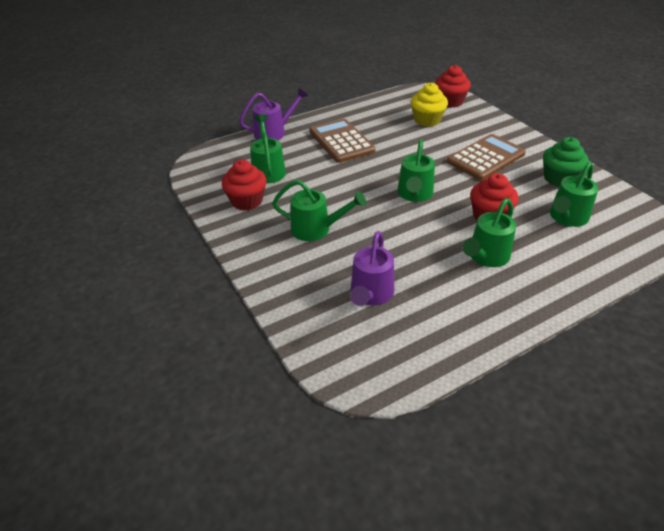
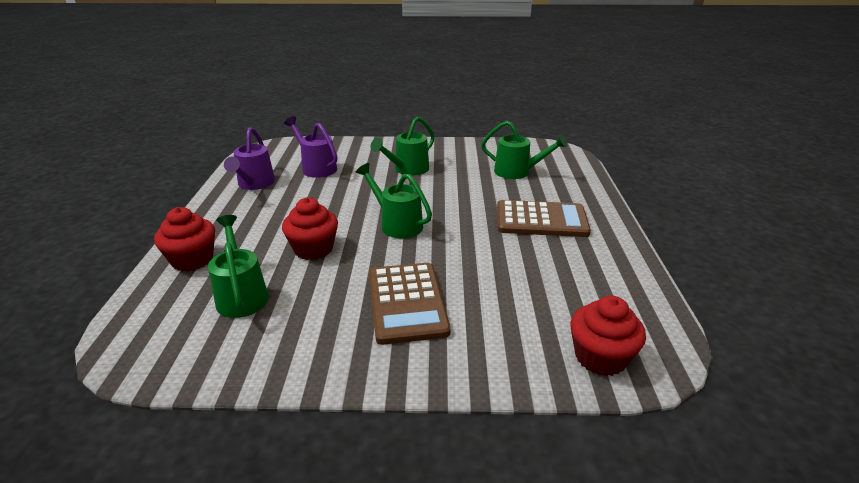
camera: 120 degrees right, 10 degrees down
(247, 201) = (477, 155): red cupcake -> red cupcake (192, 260)
(274, 132) = (592, 190): purple watering can -> purple watering can (254, 184)
(427, 120) = (549, 302): yellow cupcake -> none
(486, 257) = (275, 222): green watering can -> none
(559, 178) = (297, 338): green cupcake -> none

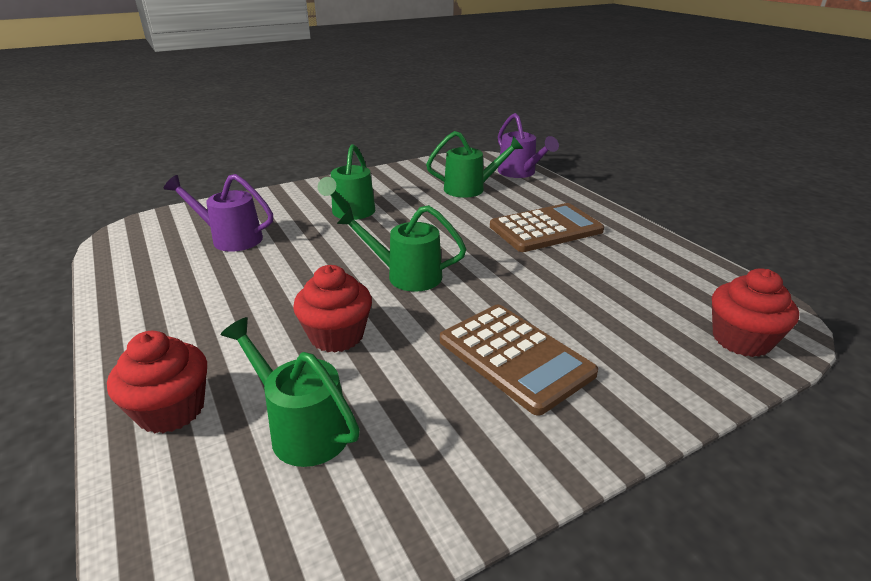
camera: 30 degrees left, 0 degrees up
(254, 184) = (161, 281): purple watering can -> purple watering can (520, 173)

